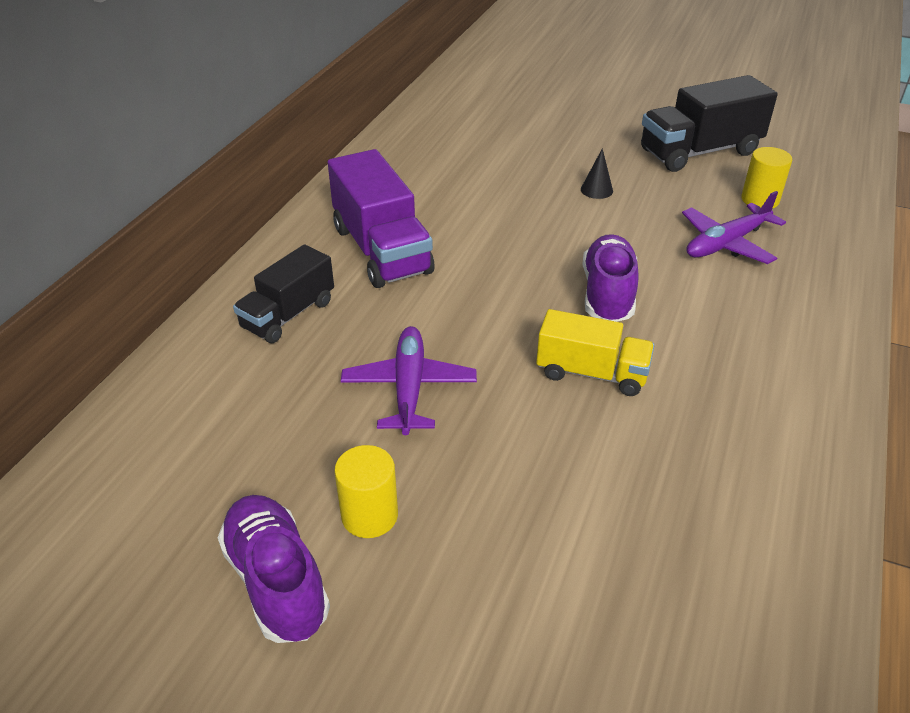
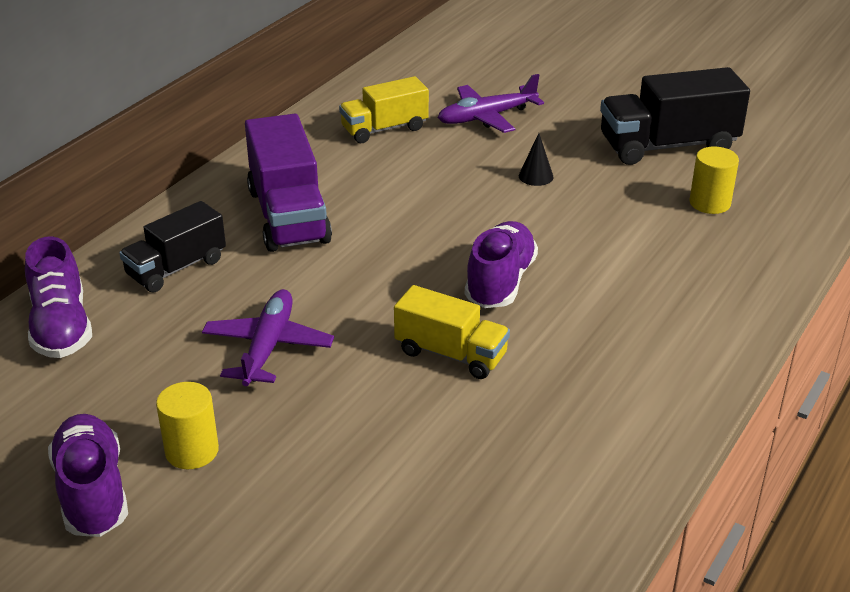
camera: 10 degrees right, 5 degrees down
(187, 392) = (61, 327): none -> purple shoe
(441, 159) = (384, 129): none -> yellow truck
(727, 243) = (650, 244): purple plane -> purple plane (487, 117)

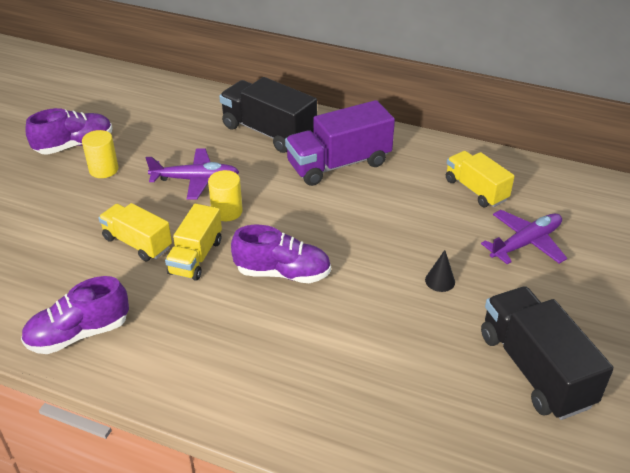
camera: 80 degrees right, 5 degrees up
(61, 327) = (205, 107): purple shoe -> purple shoe (79, 334)
(176, 268) = (268, 132): black truck -> black truck, size x1.56
(404, 411) = (137, 243): none -> yellow truck
(487, 117) = (525, 243): purple plane -> purple plane turned 90 degrees clockwise
(709, 203) = (440, 402): yellow cylinder -> yellow cylinder (227, 211)

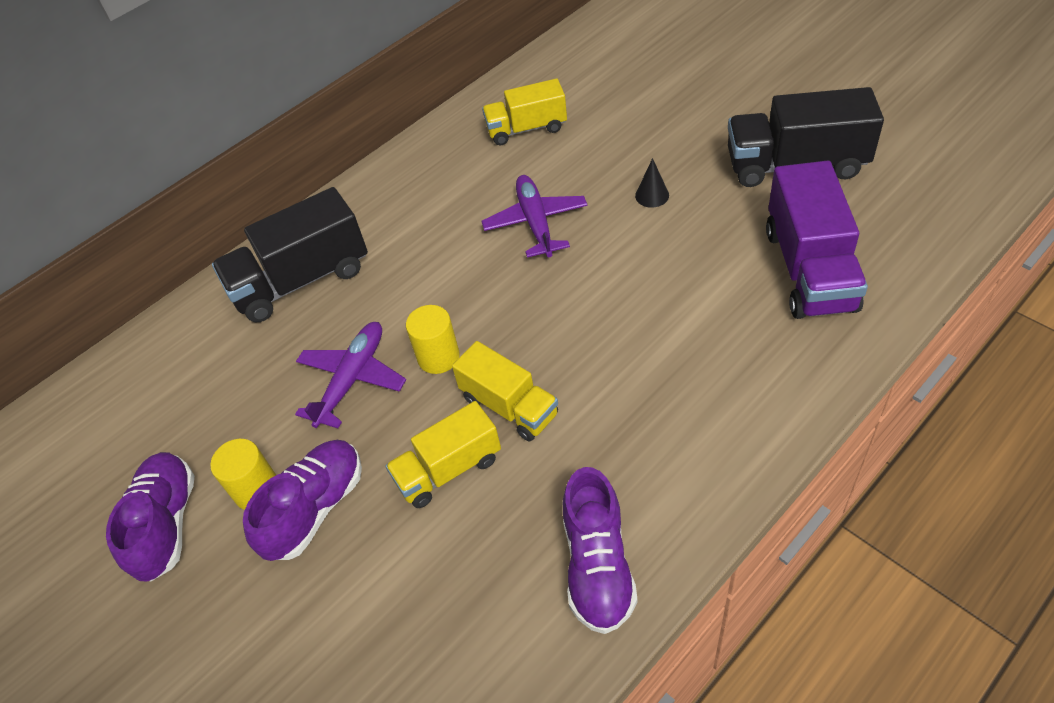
camera: 60 degrees left, 10 degrees up
(282, 273) = (580, 324): purple shoe -> purple shoe (315, 509)
(339, 164) = (412, 227): purple truck -> purple truck (809, 269)
(525, 243) = (626, 119): purple plane -> purple plane (536, 223)

